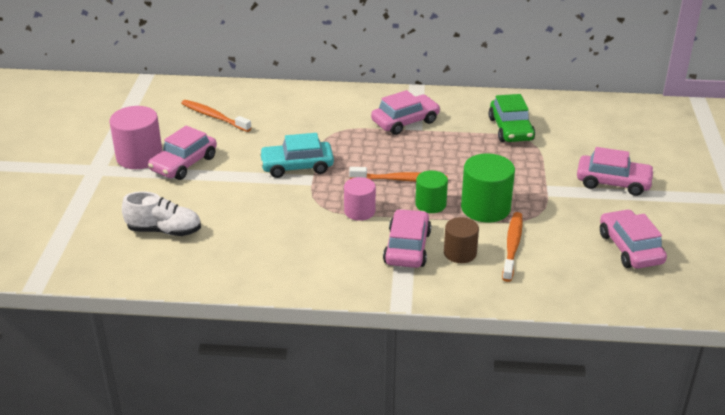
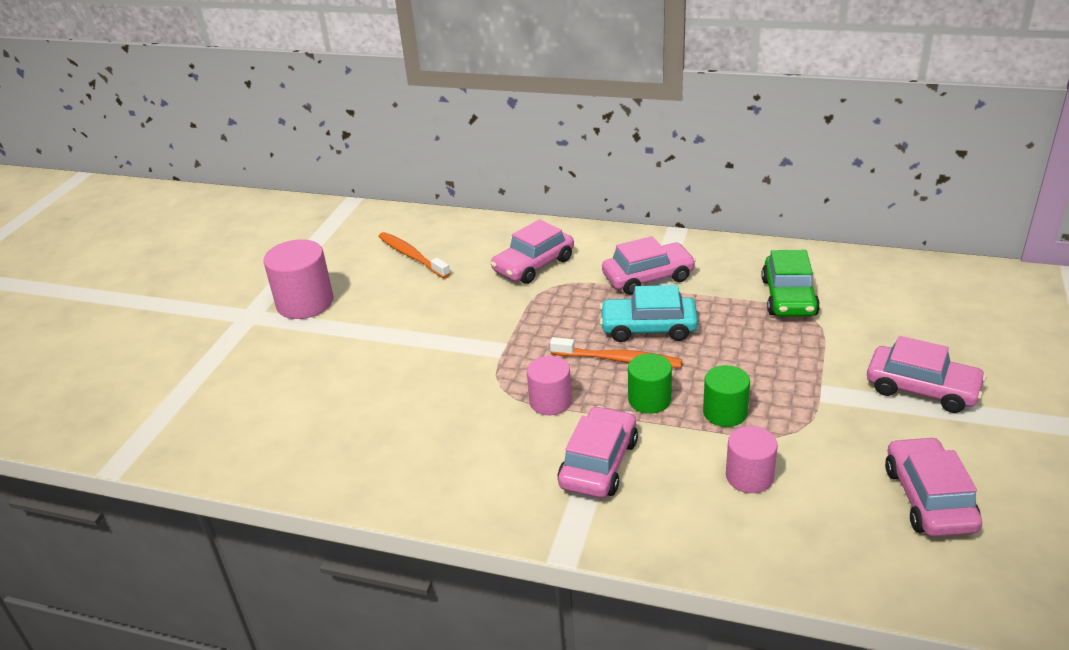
camera: 15 degrees right, 0 degrees up
(164, 230) = (295, 406): white shoe -> none
(184, 164) = (353, 316): pink car -> pink car (533, 265)
(297, 166) = (490, 330): turquoise car -> turquoise car (648, 328)
(460, 253) = (670, 479): brown cylinder -> none
(485, 208) = (725, 412): green cylinder -> green cylinder, size x0.63
(512, 246) = (749, 476): orange toothbrush -> pink cylinder

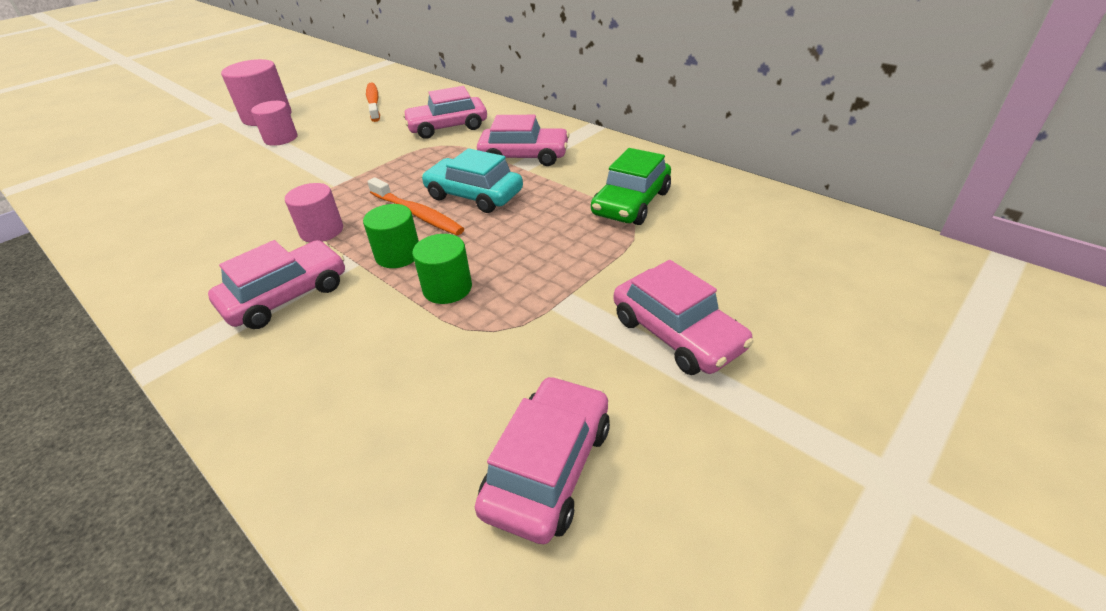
camera: 25 degrees right, 5 degrees up
(749, 476) = (392, 360): pink cylinder -> pink cylinder (281, 138)

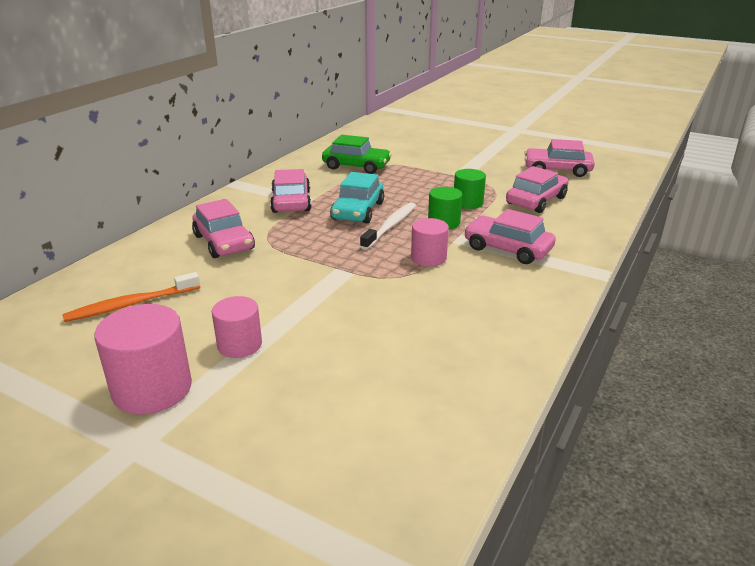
camera: 105 degrees left, 10 degrees down
(417, 214) = (390, 226): orange toothbrush -> white toothbrush
(677, 333) = (468, 154): pink car -> pink car (536, 200)

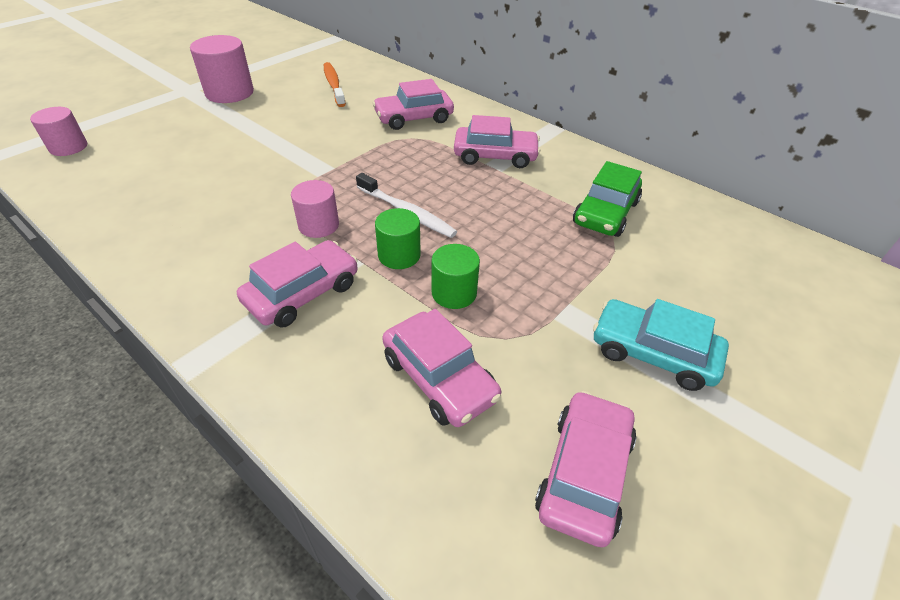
camera: 100 degrees right, 15 degrees up
(239, 345) = (250, 119): pink cylinder -> pink cylinder (68, 147)
(358, 211) = (456, 195): turquoise car -> turquoise car (653, 353)

